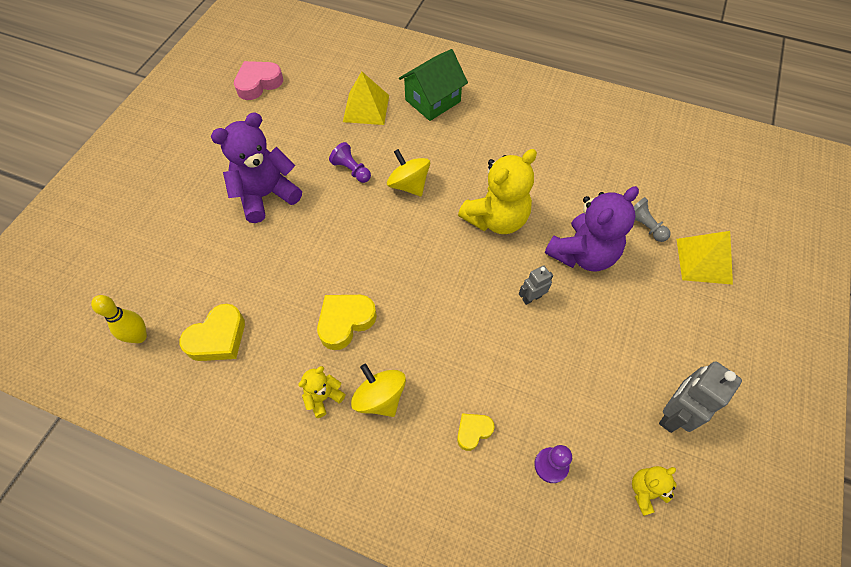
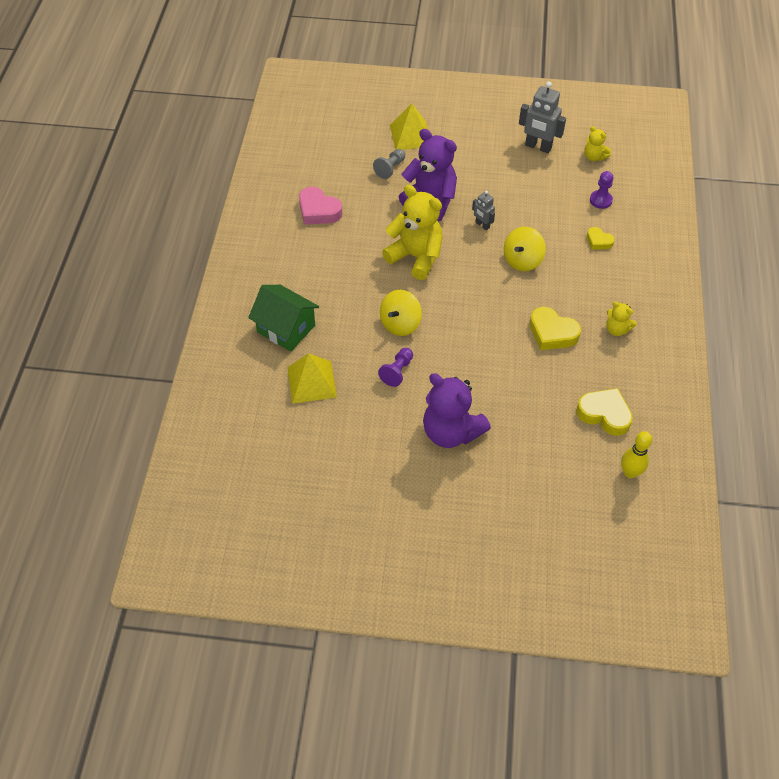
camera: 105 degrees left, 5 degrees down
(258, 83) = (300, 495): pink heart -> pink heart (318, 211)
(380, 398) = (601, 296): yellow spinning top -> yellow spinning top (522, 260)

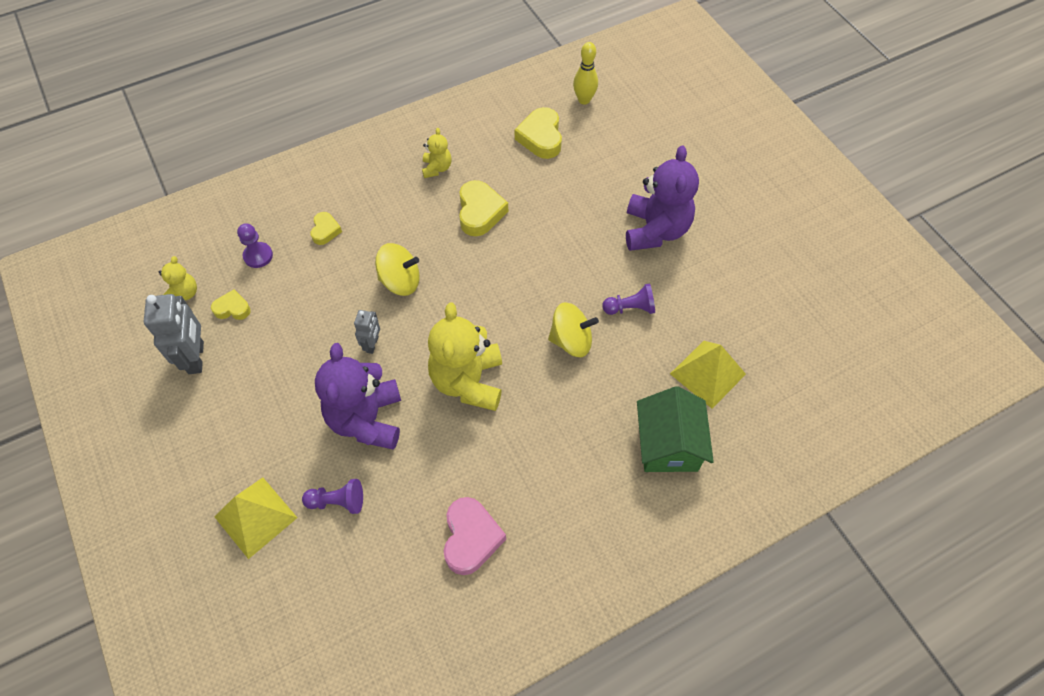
camera: 125 degrees left, 5 degrees up
(390, 168) = (337, 501): grey pawn -> purple pawn
(564, 174) = (232, 308): none -> yellow heart

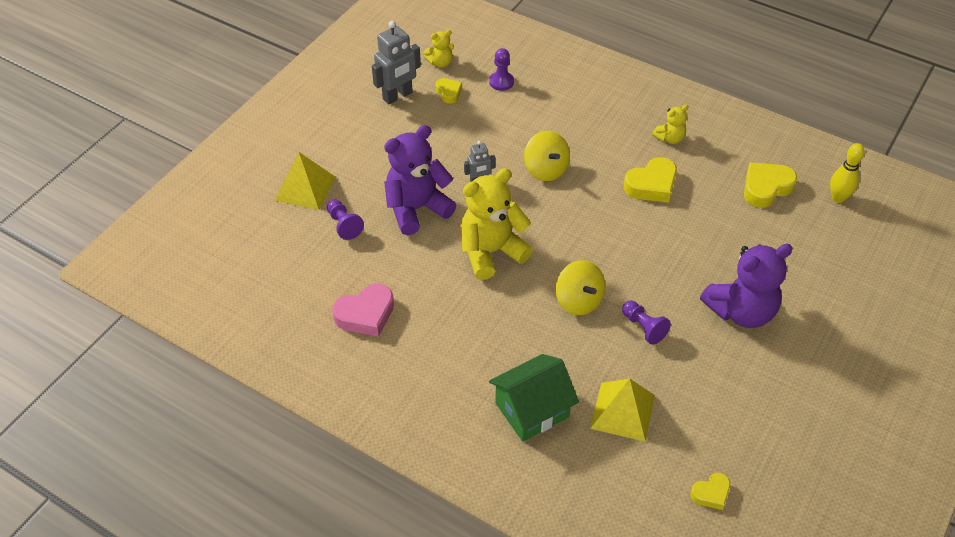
camera: 60 degrees right, 10 degrees down
(325, 231) = (553, 105): yellow heart -> yellow heart (711, 493)

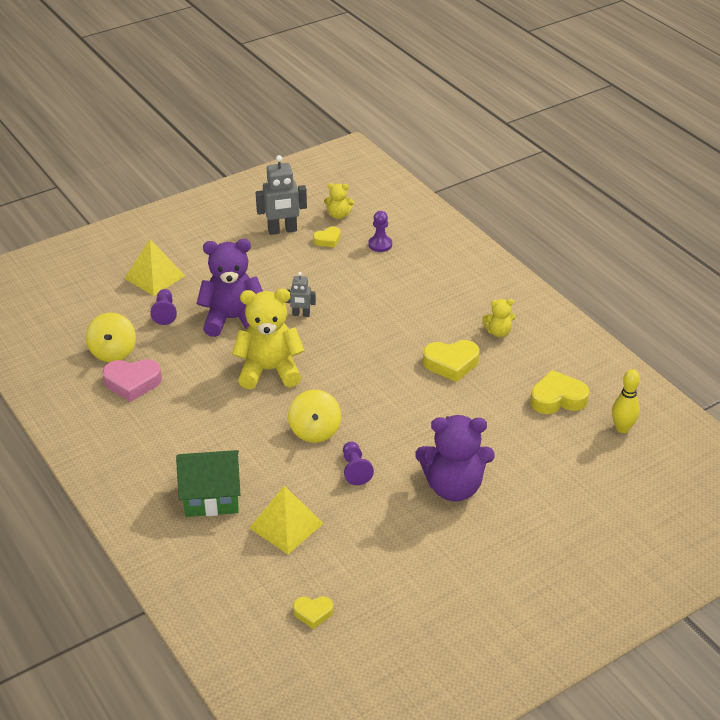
camera: 25 degrees right, 10 degrees down
(449, 92) = (328, 240): yellow heart -> yellow heart turned 60 degrees clockwise
(546, 169) = (366, 323): yellow spinning top -> yellow spinning top (113, 352)

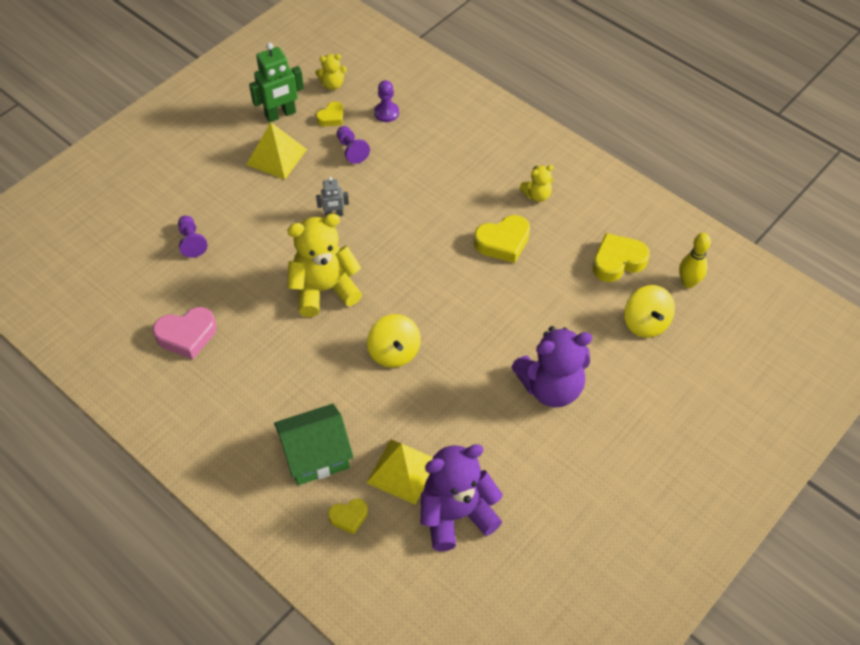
camera: 15 degrees left, 15 degrees up
(113, 352) = (153, 301): yellow spinning top -> yellow spinning top (646, 323)
(155, 277) = (165, 199): yellow pyramid -> yellow pyramid (276, 157)
(232, 319) = (265, 235): purple teddy bear -> purple teddy bear (456, 514)
(282, 230) = (280, 114): grey robot -> green robot
(313, 613) = (462, 566): yellow heart -> yellow heart (349, 517)
(355, 470) = (449, 389): purple pawn -> purple pawn (351, 150)

